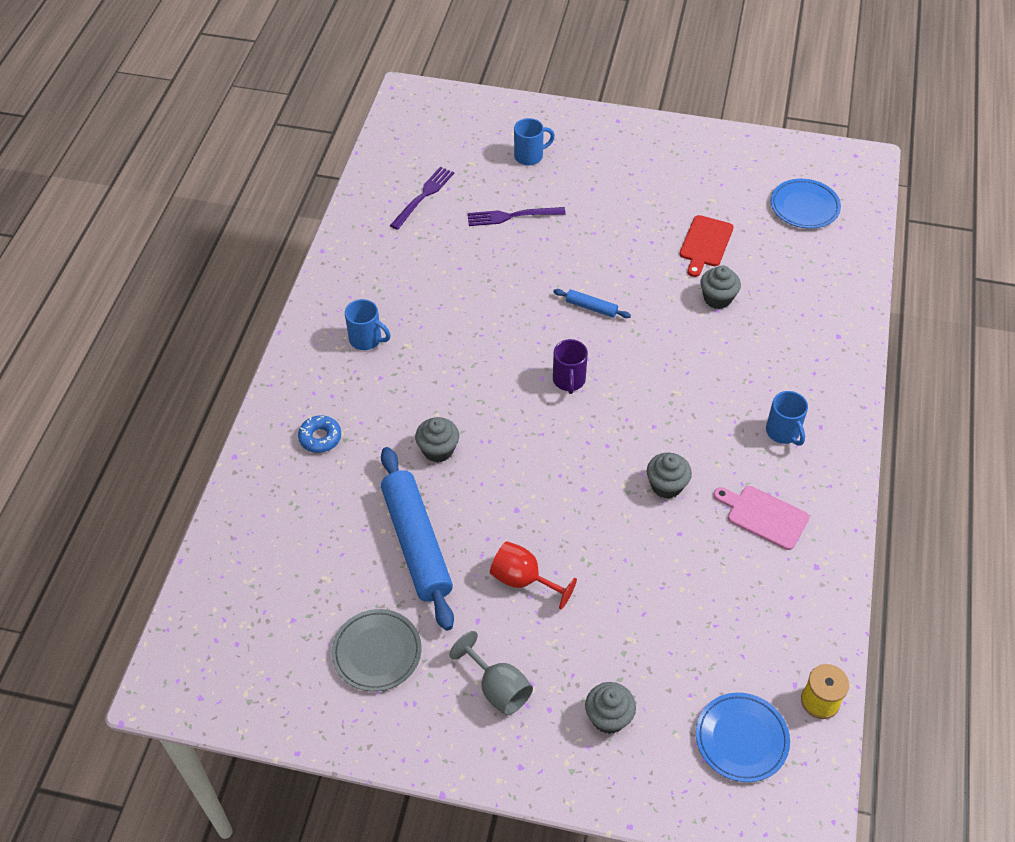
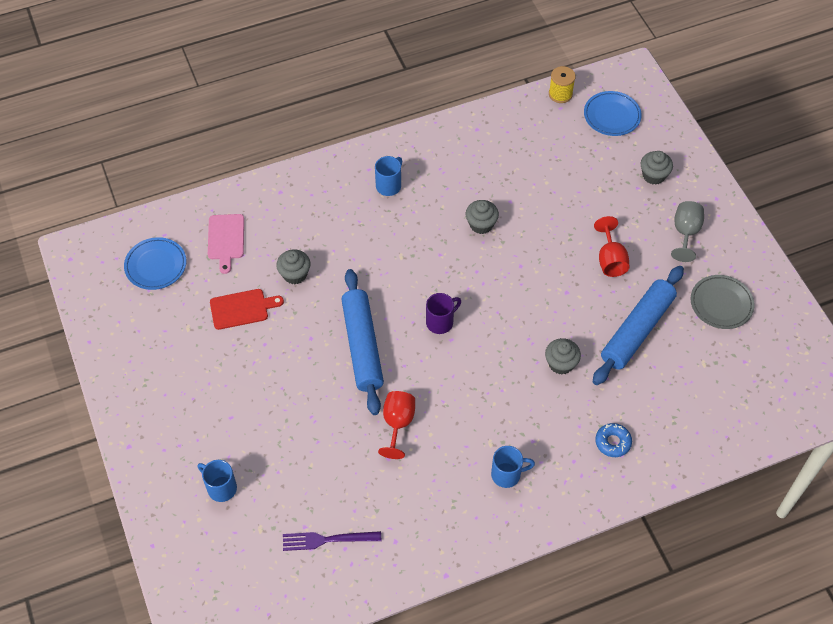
camera: 125 degrees left, 5 degrees up
(366, 339) = (507, 474): blue mug -> blue mug turned 90 degrees clockwise
(487, 291) = (397, 424): none -> red goblet
(511, 216) = (304, 457): purple fork -> none
(591, 307) = (362, 346): blue rolling pin -> blue rolling pin, size x2.31
(764, 516) = (462, 167): pink cutting board -> pink cutting board (226, 239)

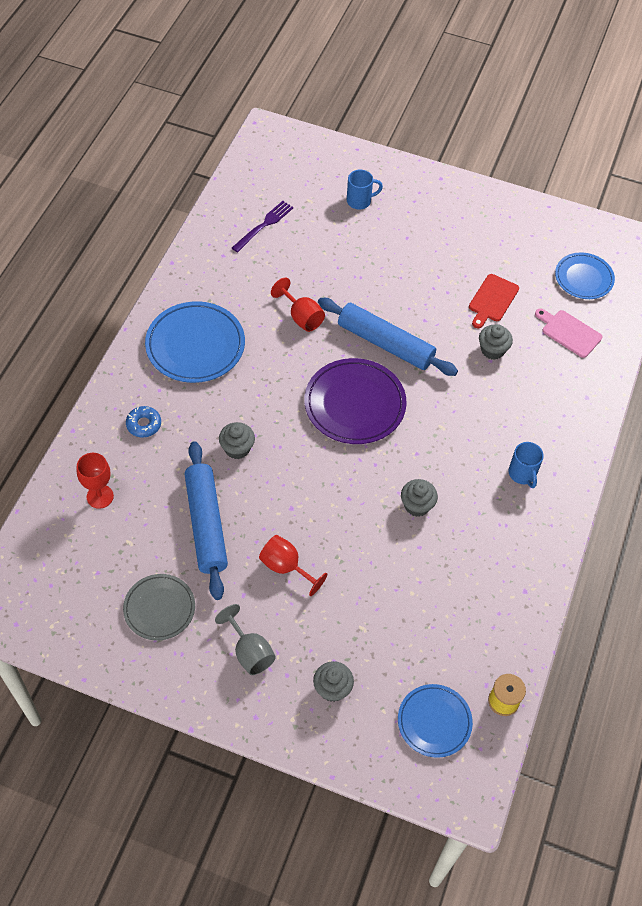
camera: 130 degrees right, 0 degrees up
(440, 322) = (355, 404): purple mug -> purple plate
(507, 474) = (195, 345): blue mug -> blue plate
(697, 414) = (100, 496): none -> red goblet

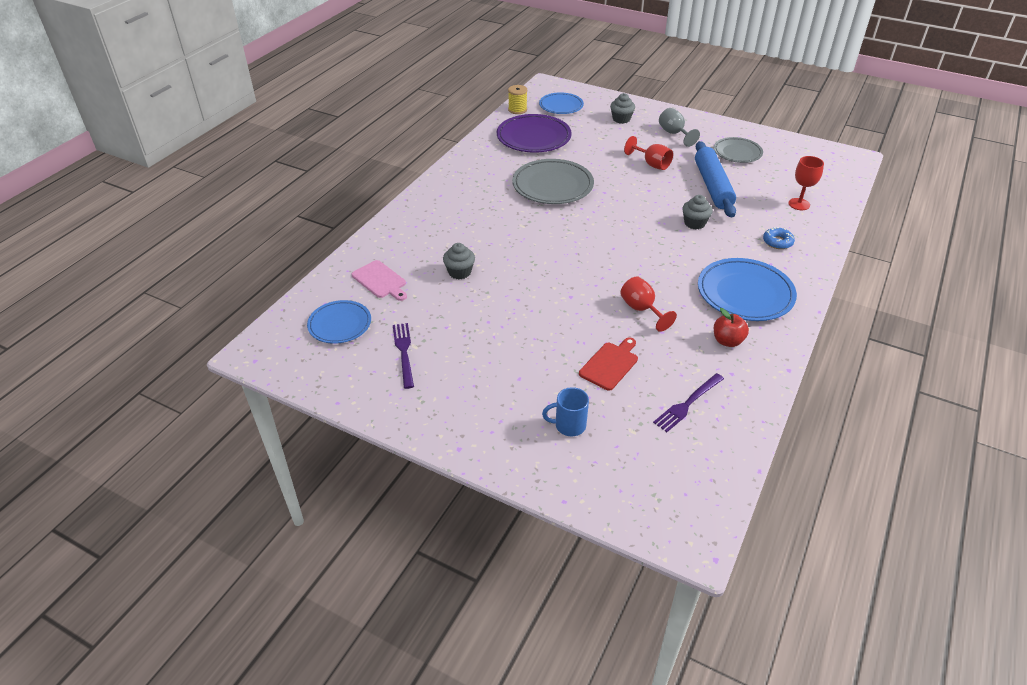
camera: 170 degrees left, 15 degrees down
(222, 288) = (727, 341): none -> red apple
(355, 404) = (594, 243): purple plate -> purple plate (533, 137)
(385, 343) = (560, 283): blue rolling pin -> none
(417, 505) = (552, 186): grey cupcake -> grey plate
(492, 300) = (444, 311): red cutting board -> red cutting board (610, 364)
(514, 255) = (404, 352): none -> purple fork
(522, 474) = (465, 196): blue mug -> none

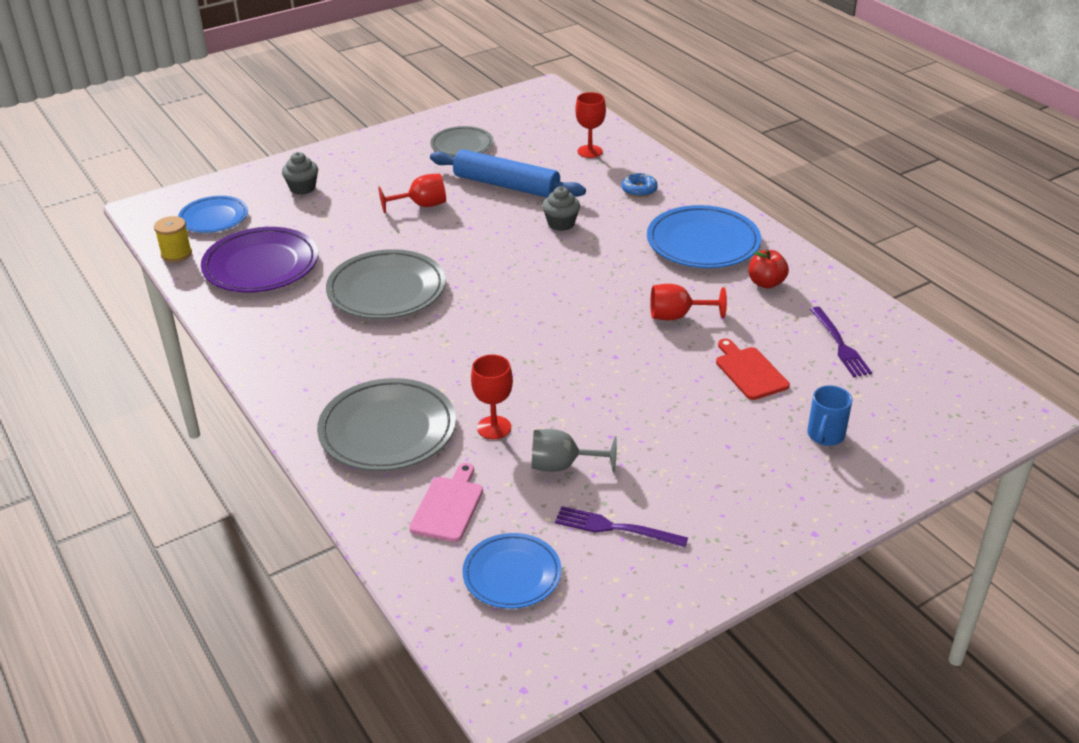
camera: 60 degrees left, 5 degrees down
(380, 281) = (448, 506): pink cutting board -> pink cutting board turned 60 degrees counterclockwise
(428, 235) = (387, 430): none -> grey plate
(459, 272) = (494, 427): grey cupcake -> red goblet
(674, 134) = (378, 167): grey goblet -> grey goblet (562, 466)

